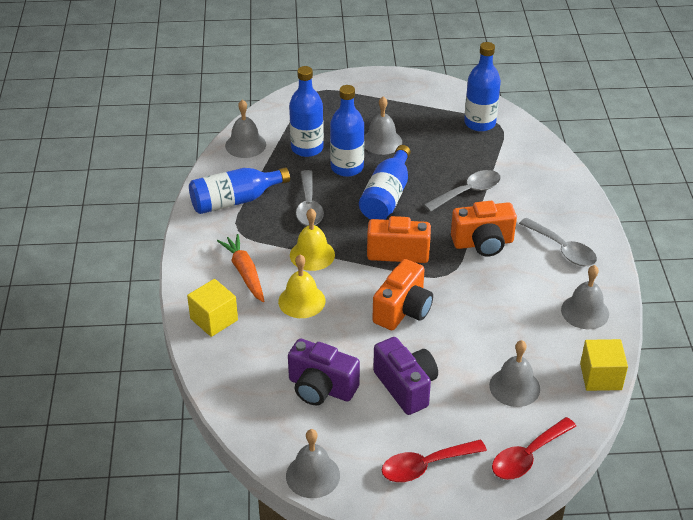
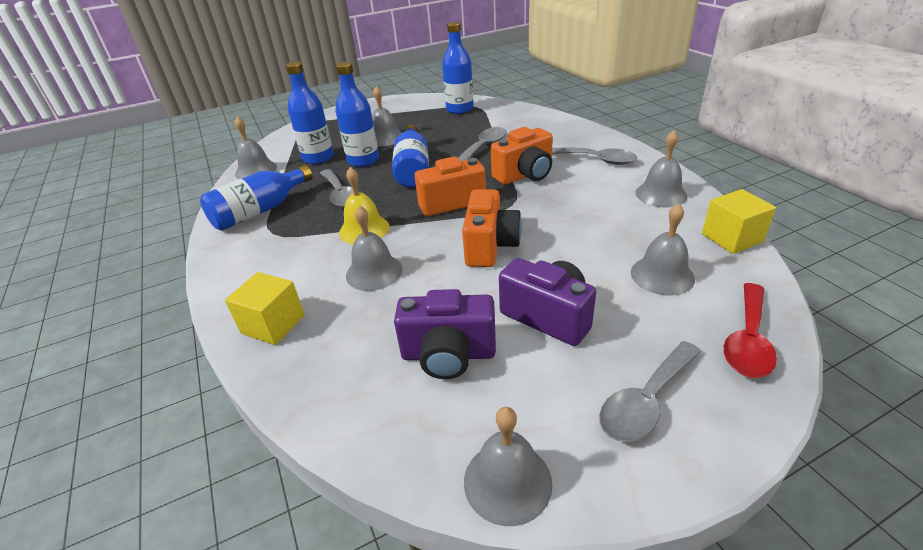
camera: 20 degrees left, 5 degrees down
(245, 273) = (295, 266): orange carrot -> none
(301, 301) = (374, 272): yellow bell -> grey bell
(425, 466) = (645, 401): red spoon -> grey spoon

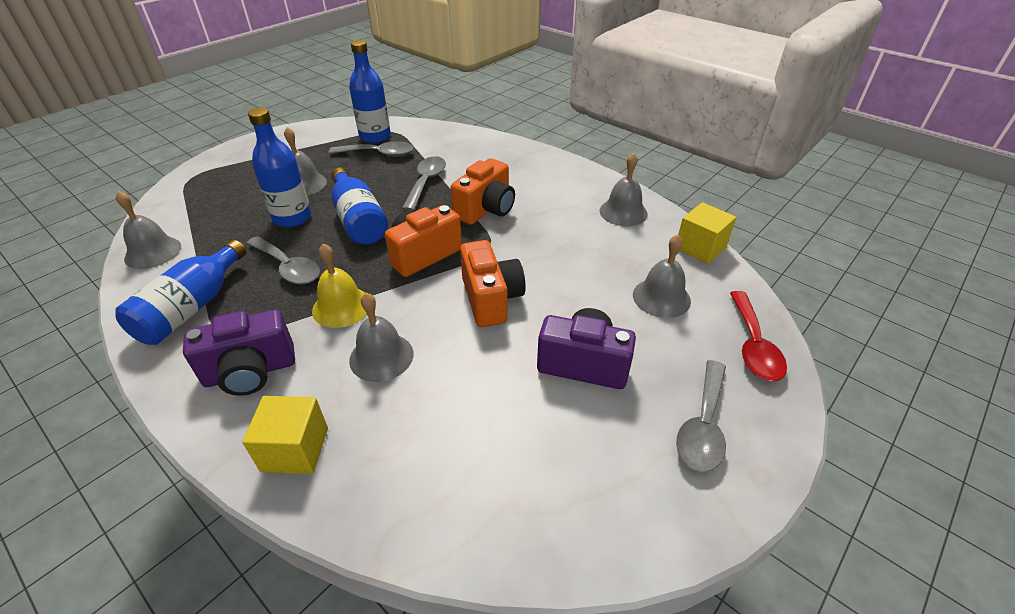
camera: 25 degrees left, 5 degrees up
(318, 158) = (231, 222): blue bottle -> none
(448, 354) = (509, 430): purple camera -> purple camera (250, 372)
(507, 481) = (627, 542): grey bell -> none
(597, 160) = (548, 182): grey spoon -> grey spoon (379, 154)

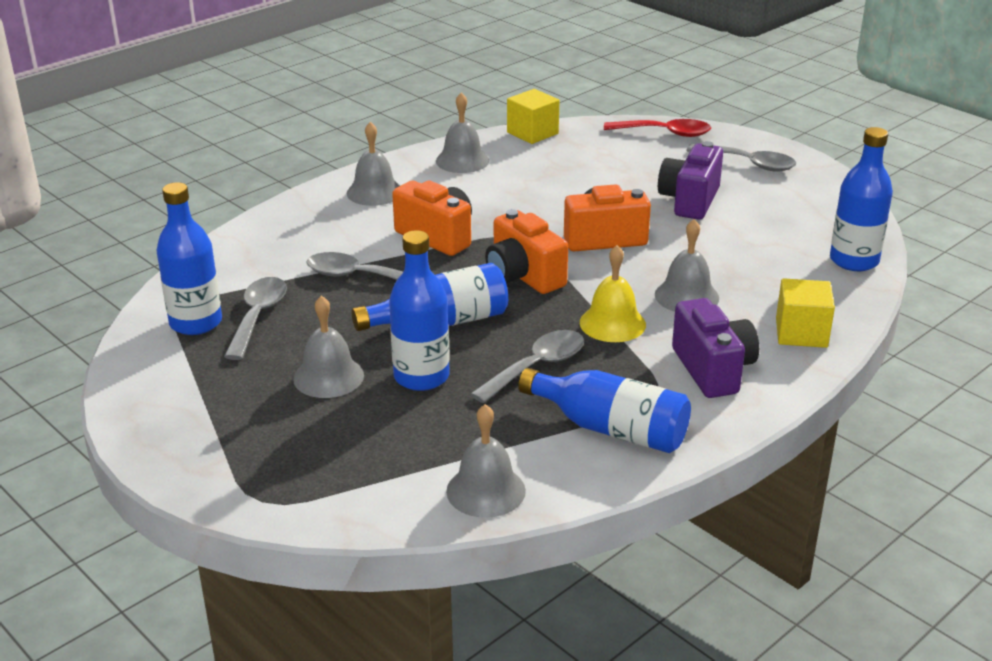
camera: 85 degrees left, 10 degrees down
(452, 527) = (854, 261): none -> blue bottle
(661, 297) = (605, 159): grey bell -> grey bell (374, 192)

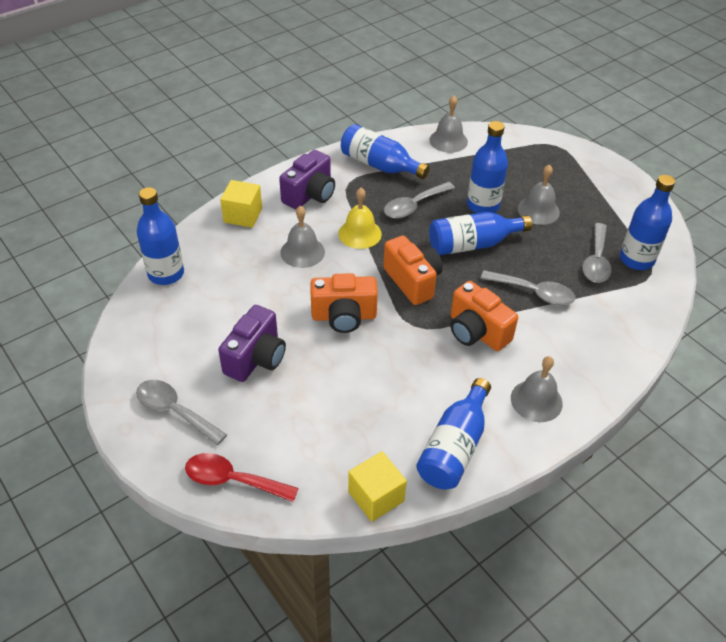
camera: 175 degrees left, 15 degrees up
(462, 160) = (454, 447): grey bell -> blue bottle
(713, 370) = (310, 195): purple camera -> purple camera turned 135 degrees counterclockwise

